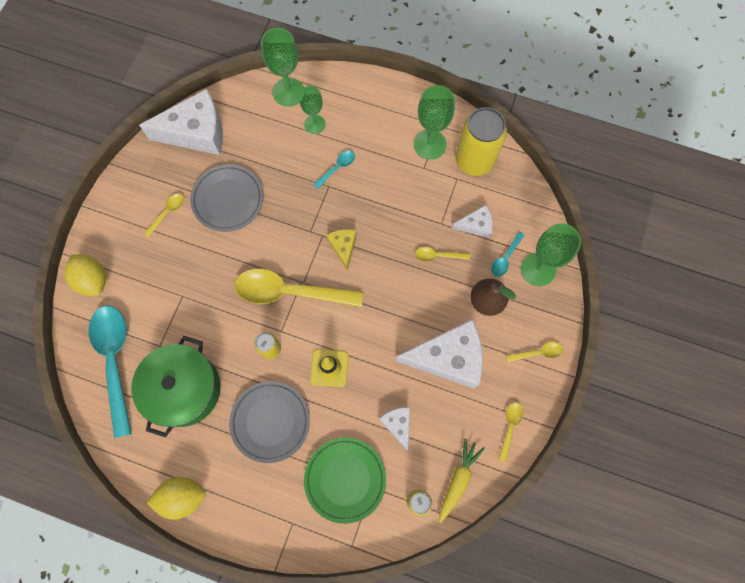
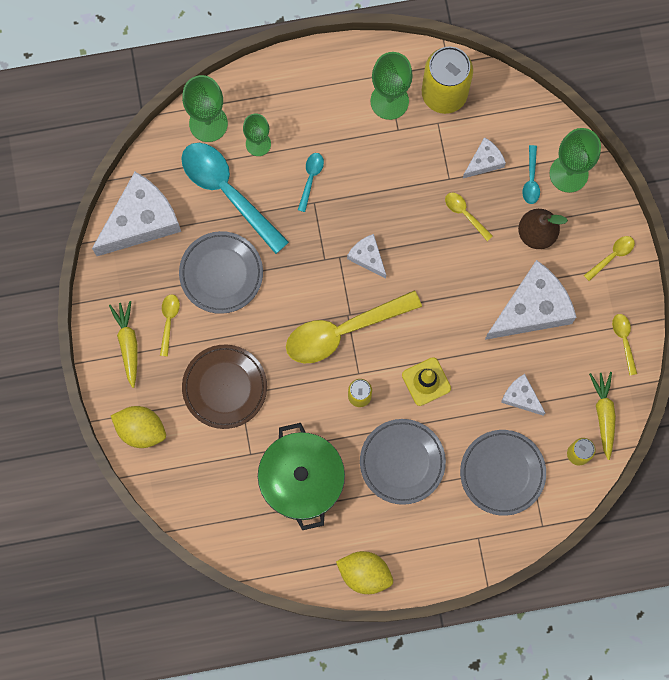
camera: 30 degrees left, 5 degrees up
(115, 361) = (217, 492): turquoise spoon -> turquoise spoon (227, 192)
(127, 212) = (128, 344): none -> yellow carrot
(174, 284) = (225, 387): none -> brown plate
(182, 497) = (364, 573): yellow lemon -> yellow lemon turned 60 degrees clockwise
(343, 247) = (367, 257): yellow cheese -> white cheese
(345, 479) = (502, 473): green plate -> grey plate
(438, 256) = (465, 214): yellow spoon -> yellow spoon turned 75 degrees clockwise

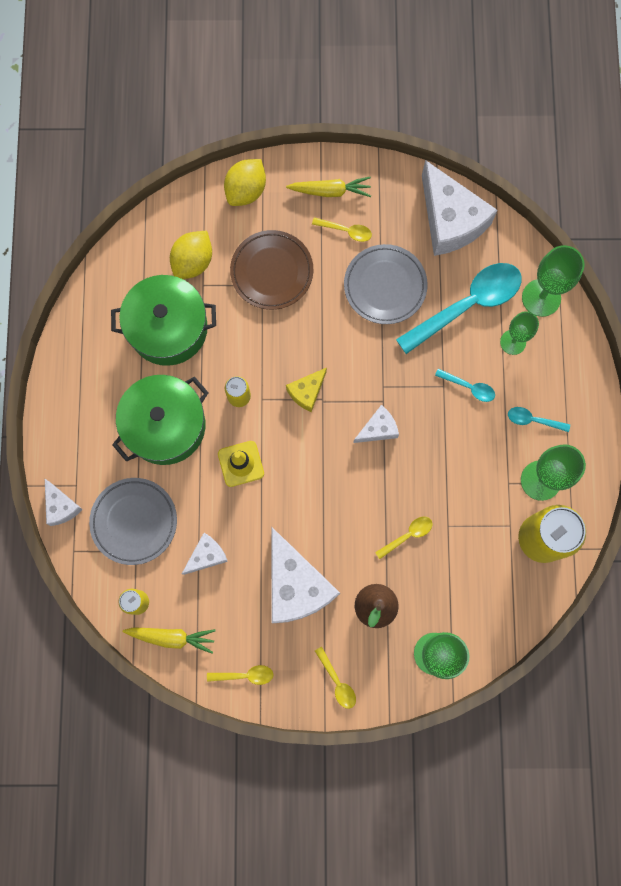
camera: 100 degrees right, 0 degrees up
(343, 331) = (307, 392): yellow spoon -> yellow cheese
(364, 573) = (66, 371): yellow lemon -> yellow lemon (193, 262)
(402, 462) = (165, 426): grey plate -> green pot
(484, 161) = (461, 566): white cheese -> white cheese (61, 506)
(531, 180) = (433, 612): turquoise spoon -> turquoise spoon (533, 420)

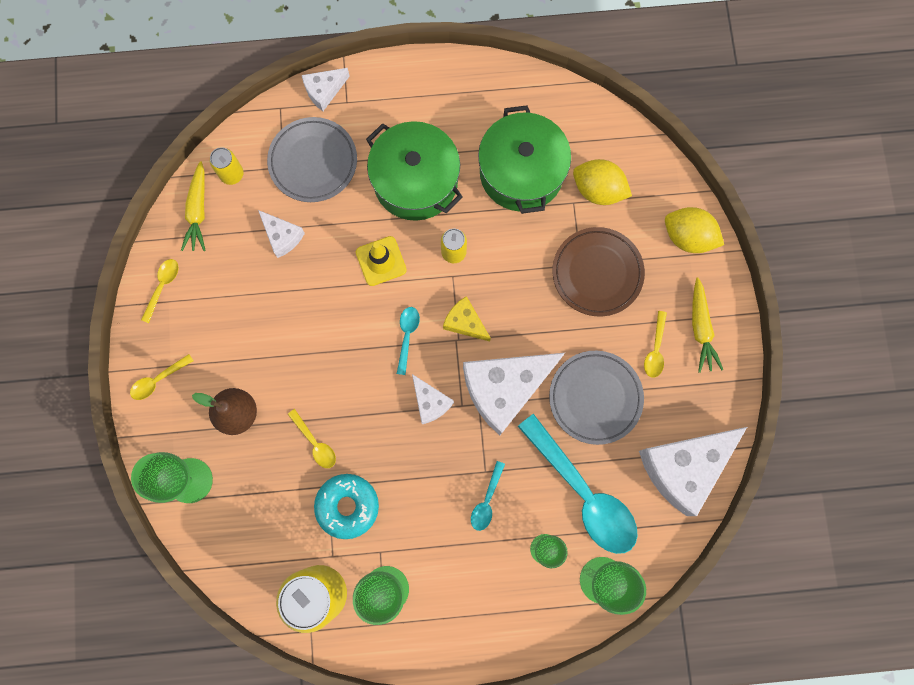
camera: 85 degrees right, 0 degrees up
(245, 675) = (162, 286): yellow spoon -> yellow spoon turned 150 degrees counterclockwise
(296, 585) = (256, 329): white cheese -> white cheese (504, 389)
(466, 509) = (347, 506): none -> turquoise donut
(533, 420) = (455, 577): turquoise spoon -> turquoise spoon (407, 336)

